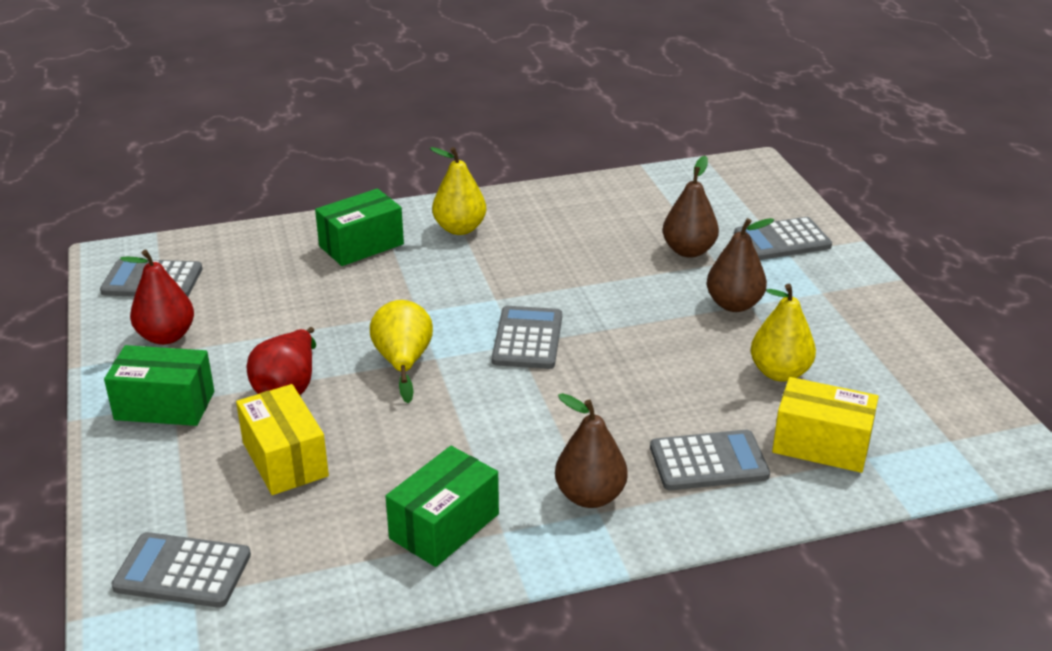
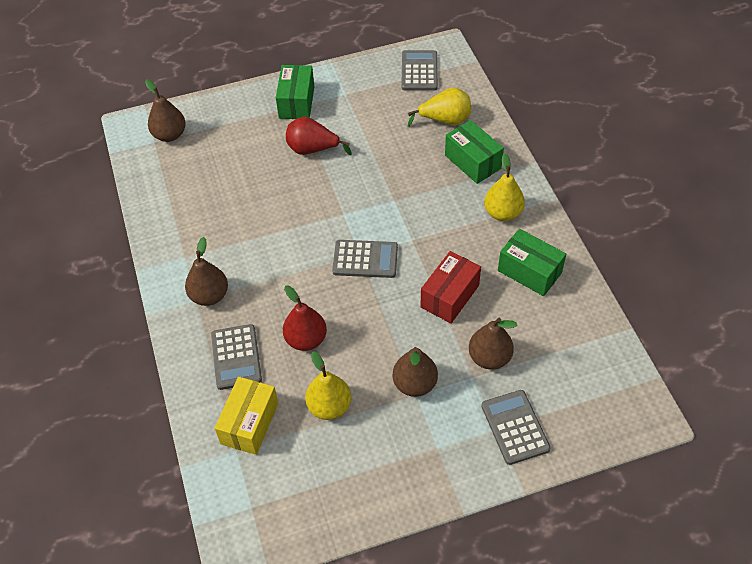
camera: 90 degrees right, 20 degrees up
(166, 336) = (361, 89): red pear -> red pear (306, 339)
(182, 571) = (170, 135): grey calculator -> brown pear
(285, 459) = (249, 158): yellow box -> none
(403, 362) = (337, 198): yellow pear -> yellow pear (445, 120)
(444, 526) = (191, 231): green box -> green box (529, 272)
(595, 273) = (450, 296): none -> red box

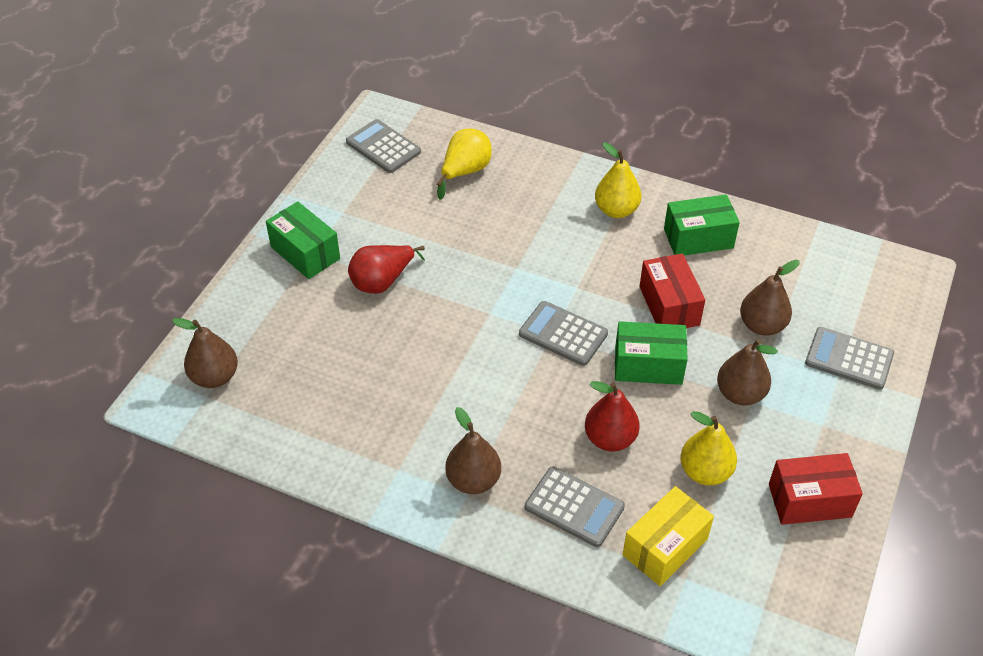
camera: 50 degrees left, 5 degrees down
(249, 423) = (665, 547): yellow box -> yellow box turned 75 degrees clockwise
(363, 480) = (809, 500): none -> red box
(365, 259) = (563, 334): grey calculator -> grey calculator turned 105 degrees counterclockwise
(472, 162) = (536, 188): green box -> green box (648, 365)

